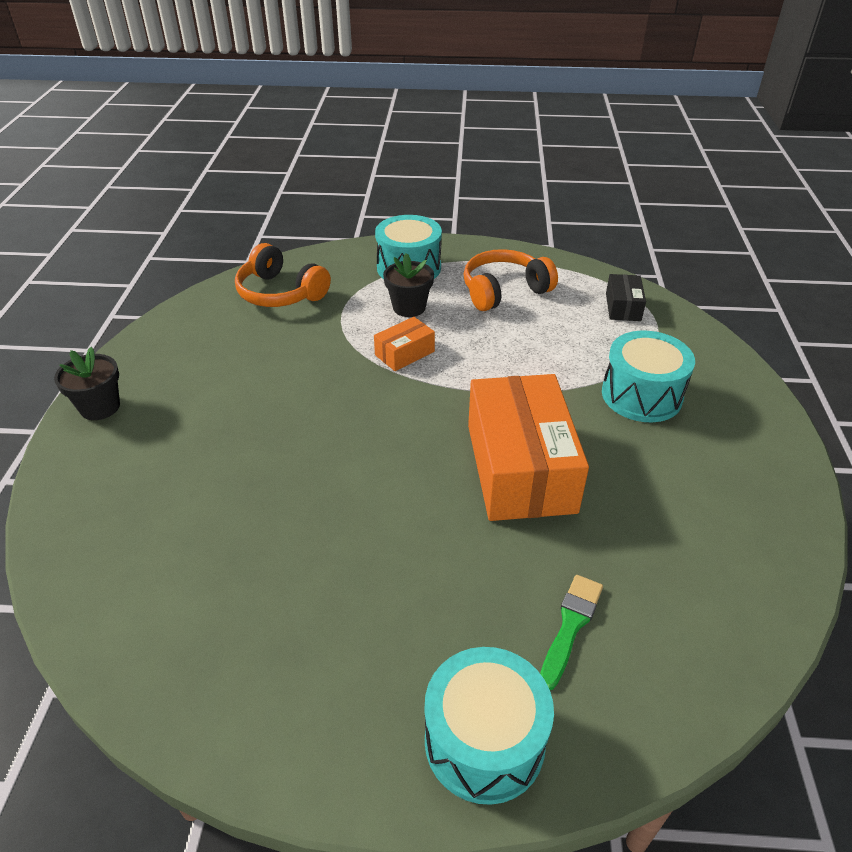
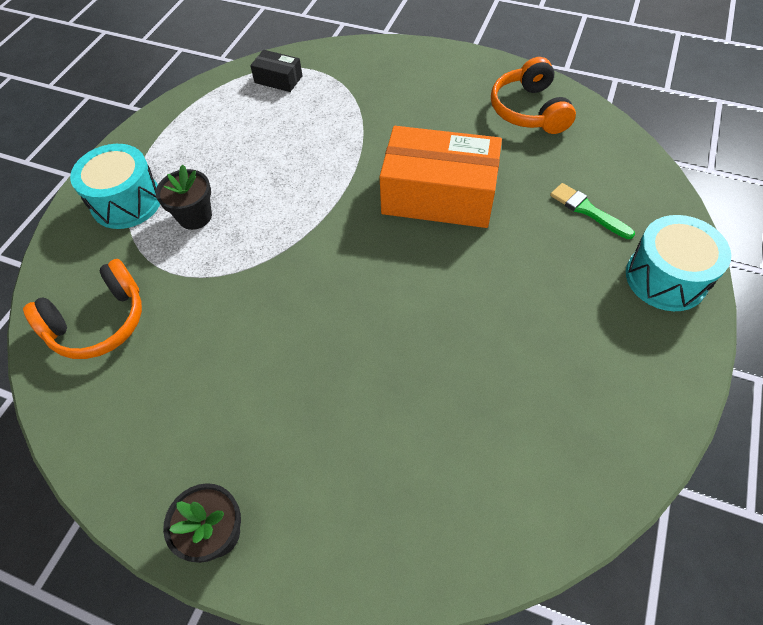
camera: 70 degrees left, 15 degrees up
(404, 353) = (264, 235): orange box -> none
(504, 291) = (211, 143): orange headphones -> orange headphones (529, 110)
(641, 395) = (388, 105): turquoise drum -> none

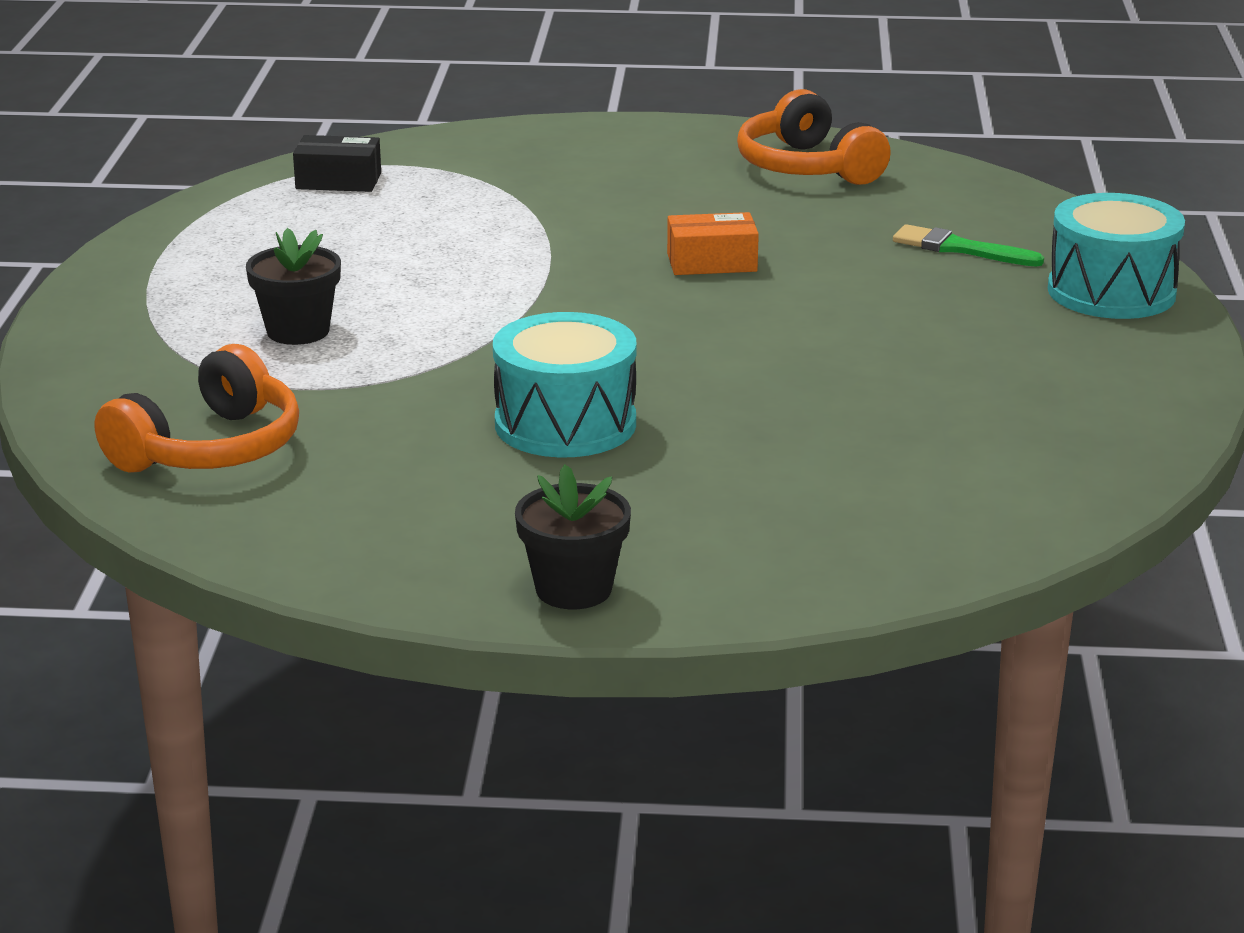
camera: 20 degrees left, 30 degrees down
(127, 202) = (155, 332): turquoise drum -> turquoise drum (565, 424)
(438, 195) = (712, 262): orange box -> orange box, size x0.46

